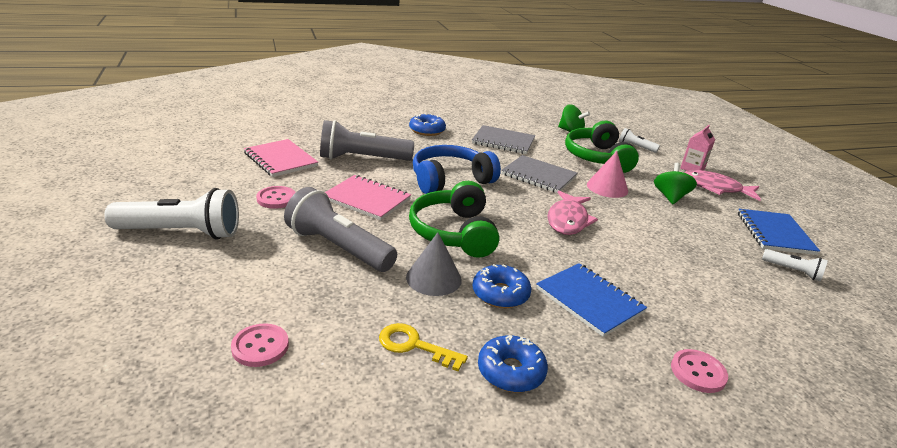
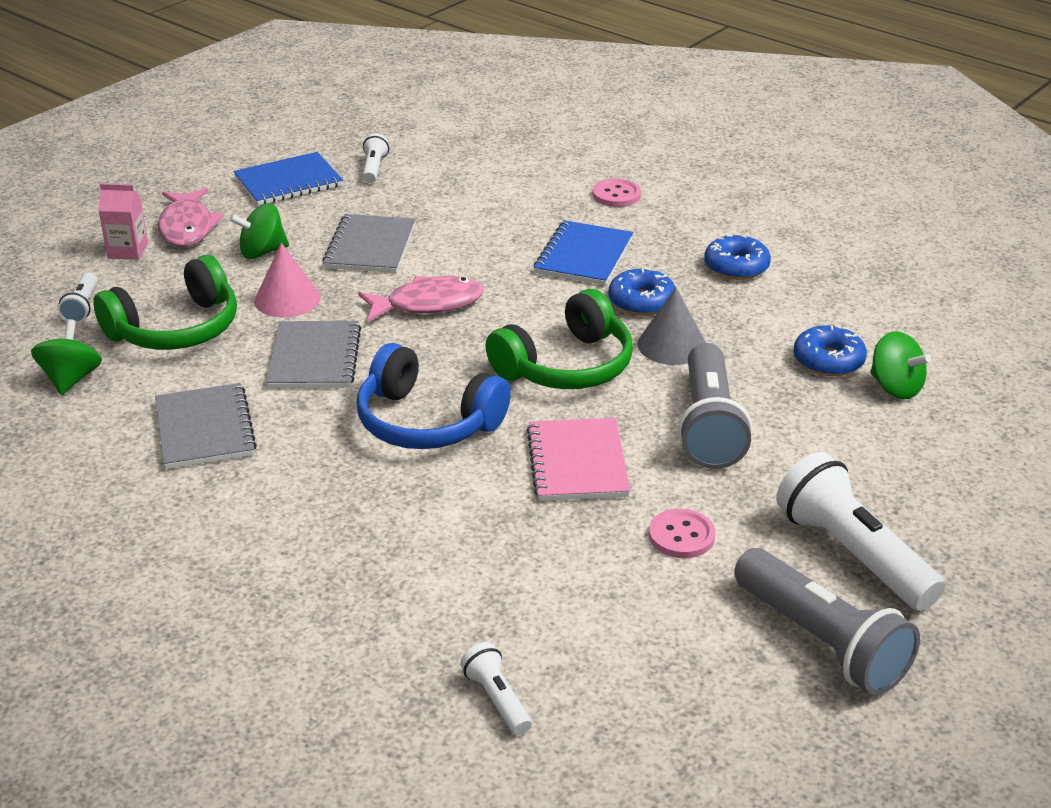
camera: 120 degrees left, 5 degrees up
(260, 346) = (895, 387): pink button -> green spinning top
(268, 134) = (496, 699): none -> white flashlight
(280, 160) = (572, 612): pink notebook -> none
(362, 159) = (459, 533): grey flashlight -> grey flashlight (822, 641)
(414, 345) = (776, 317): yellow key -> none
(427, 130) = (246, 526): blue donut -> blue donut (828, 360)
(658, 228) = (370, 247): none -> grey notebook

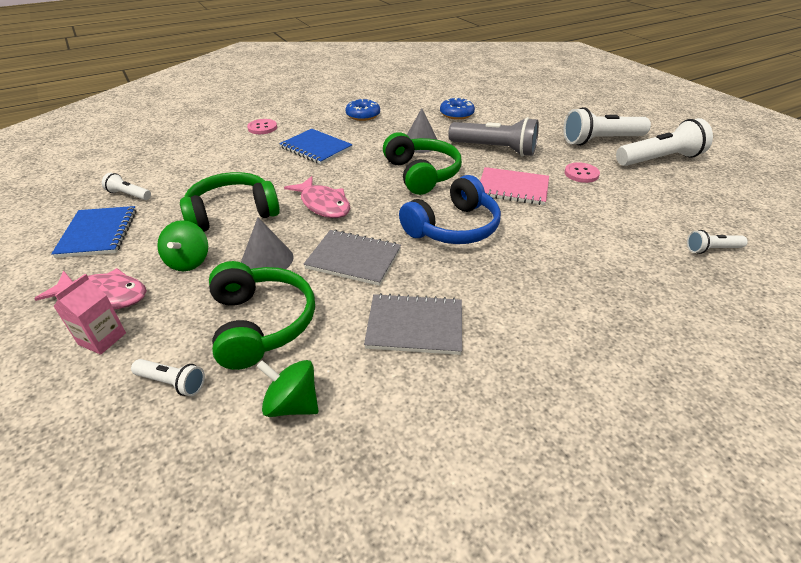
camera: 70 degrees left, 5 degrees up
(287, 299) = (267, 259): pink cone -> grey cone
(370, 247) = (232, 213): grey notebook -> green headphones
(428, 304) = (323, 204): pink fish -> pink fish turned 135 degrees clockwise
(641, 301) = (375, 143): blue donut -> none
(822, 641) = (659, 159): grey flashlight -> white flashlight
(895, 387) = (484, 107): green spinning top -> none

